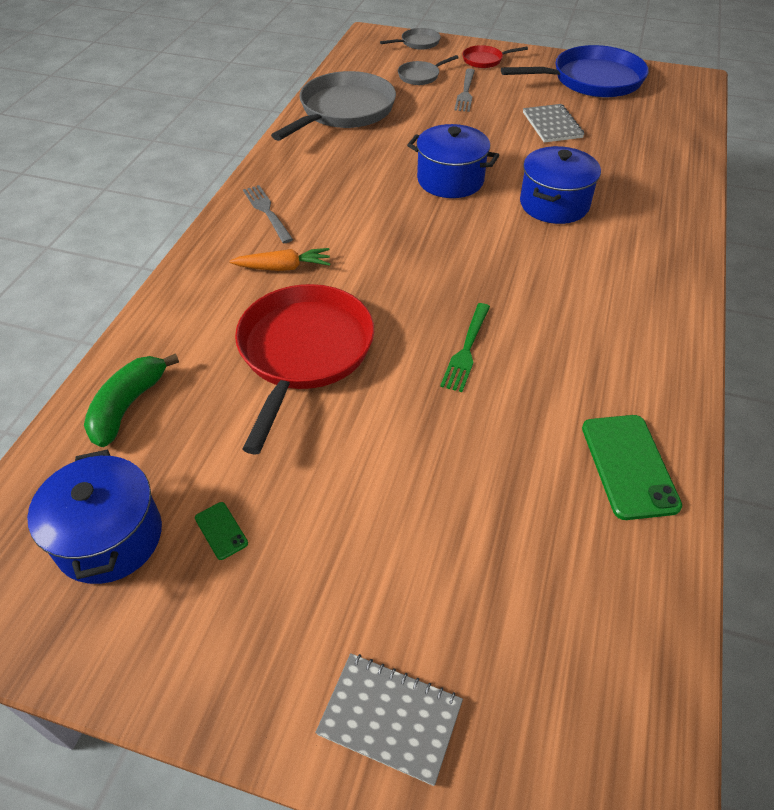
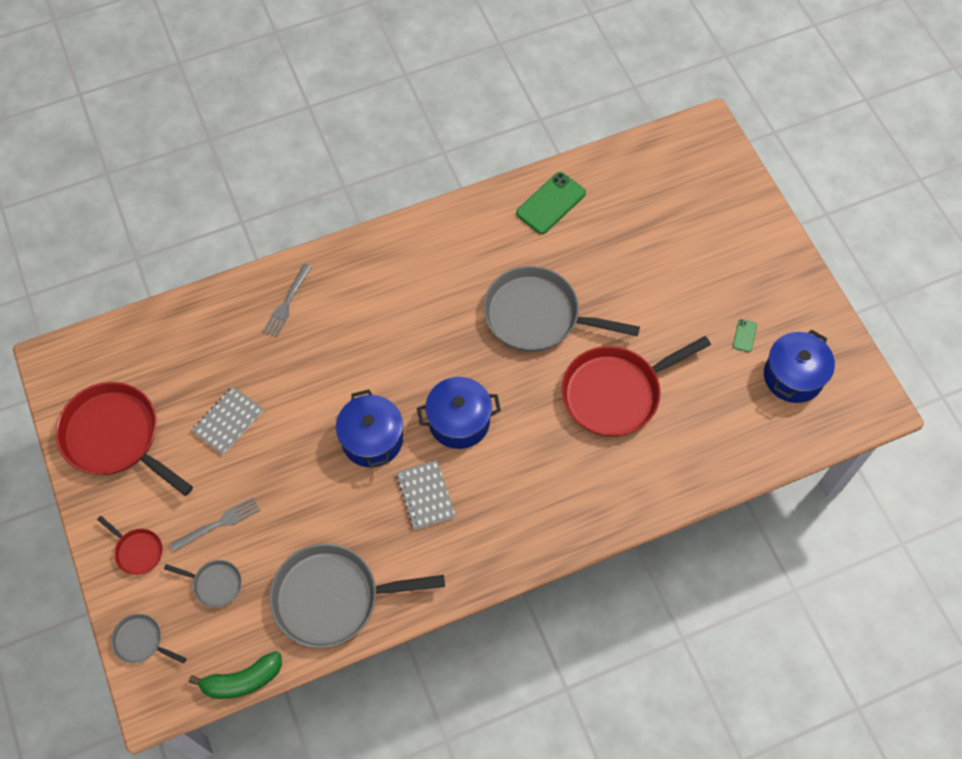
camera: 130 degrees left, 15 degrees up
(128, 406) = (732, 444): green banana -> green banana (242, 680)
(267, 212) = (517, 529): grey fork -> grey fork (287, 303)
(283, 267) = (561, 466): orange carrot -> none
(390, 718) = (748, 217): grey notebook -> grey notebook (425, 495)
(466, 349) = (537, 316): green fork -> grey pan
(554, 204) = (347, 355): blue pot -> blue pot (459, 421)
(592, 80) = (115, 437): blue pan -> red pan

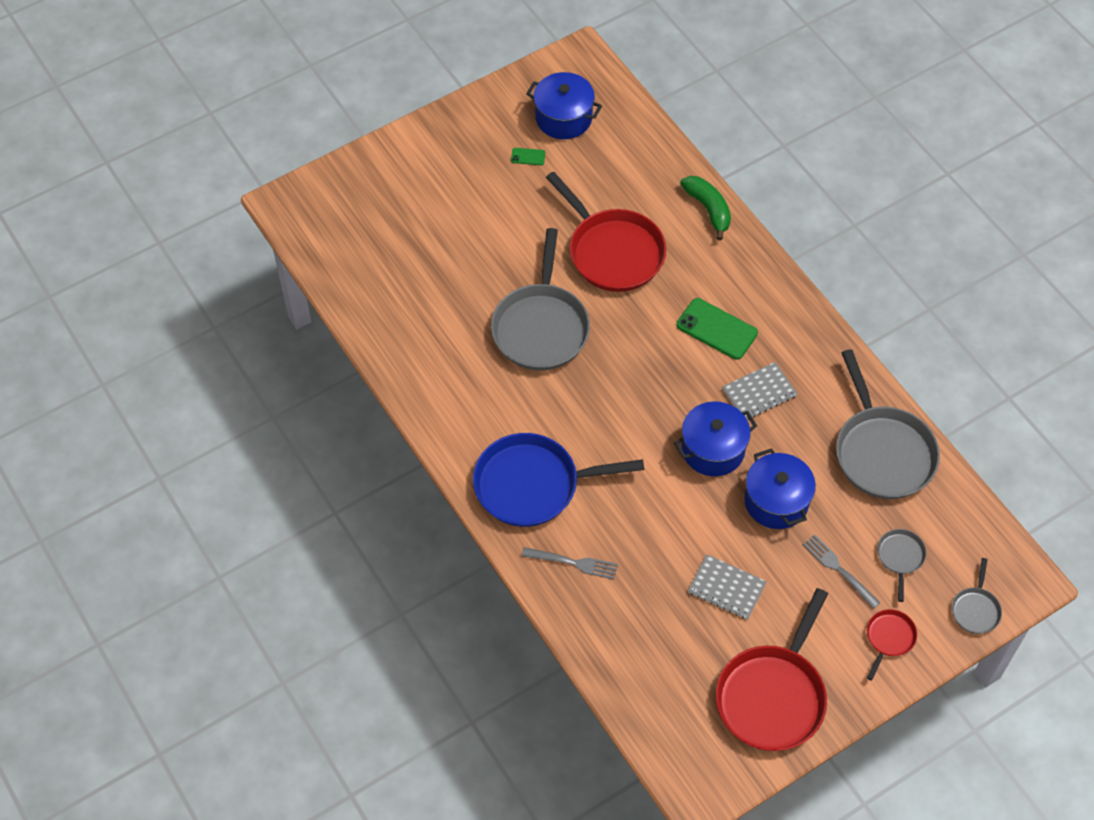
camera: 100 degrees left, 5 degrees down
(242, 680) = (982, 511): green banana -> green banana (708, 209)
(371, 283) = (532, 485): none -> blue pan
(459, 421) = (674, 377): blue pot -> blue pot (776, 501)
(551, 203) = (402, 332): green phone -> green phone (717, 329)

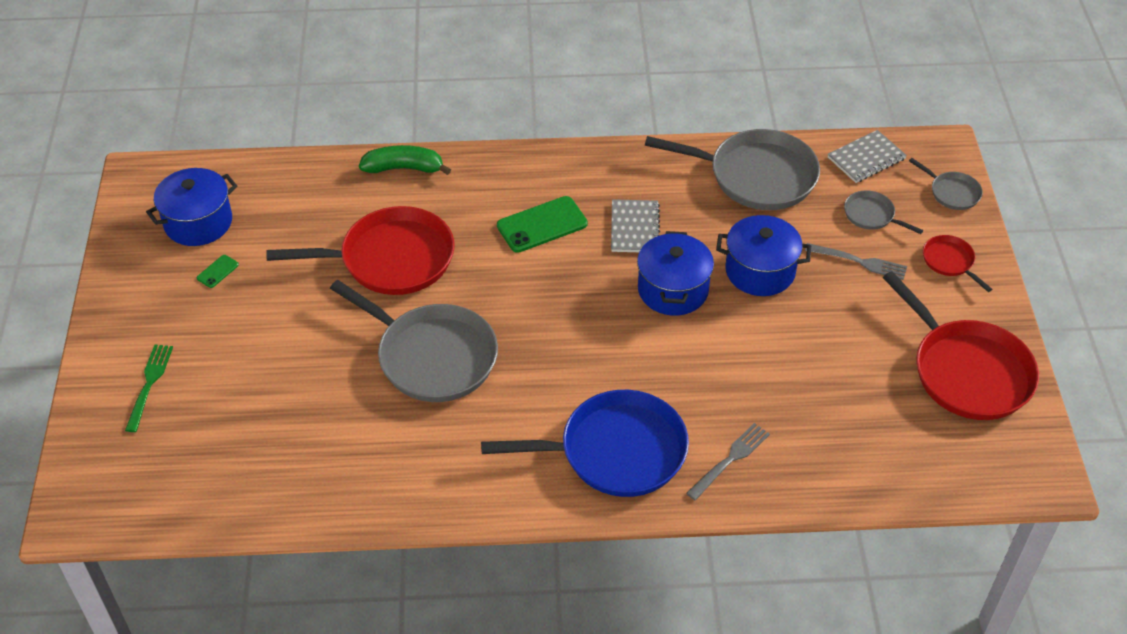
camera: 60 degrees left, 10 degrees down
(408, 179) = (149, 384): none -> green fork
(532, 485) = (615, 451): blue pan -> blue pan turned 120 degrees counterclockwise
(726, 588) = (831, 351): grey notebook -> grey notebook (866, 158)
(839, 569) = (859, 262): grey fork -> grey fork turned 150 degrees counterclockwise

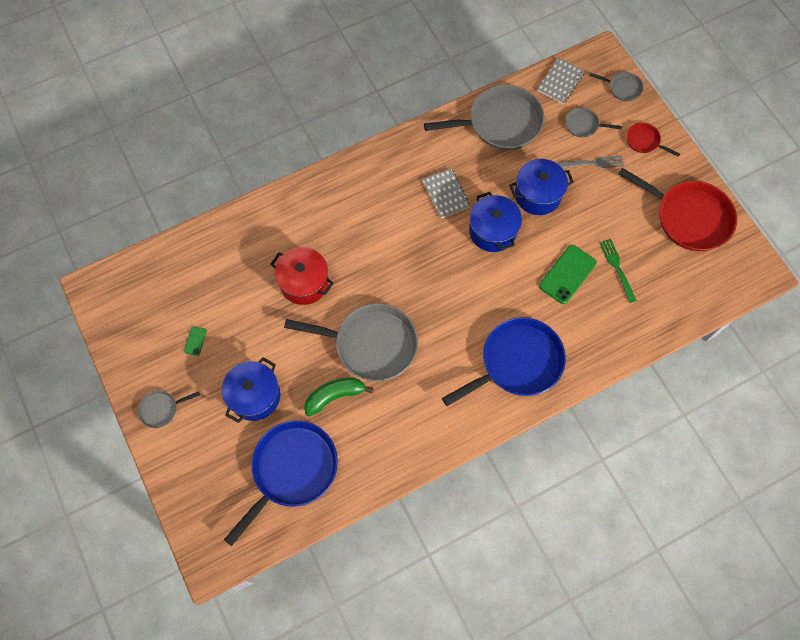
camera: 25 degrees left, 20 degrees up
(128, 327) = (161, 409): none -> grey pan
(149, 384) = (202, 445): green fork -> green fork (617, 268)
(198, 222) = (159, 308): blue pot -> blue pot (255, 396)
(239, 456) = (291, 470): none -> blue pan
(391, 259) = (304, 283): red pan -> red pot
(404, 168) = (273, 208): green banana -> green banana (335, 396)
(542, 225) = (386, 215): green phone -> green phone (567, 274)
(730, 460) = (585, 338): grey fork -> none

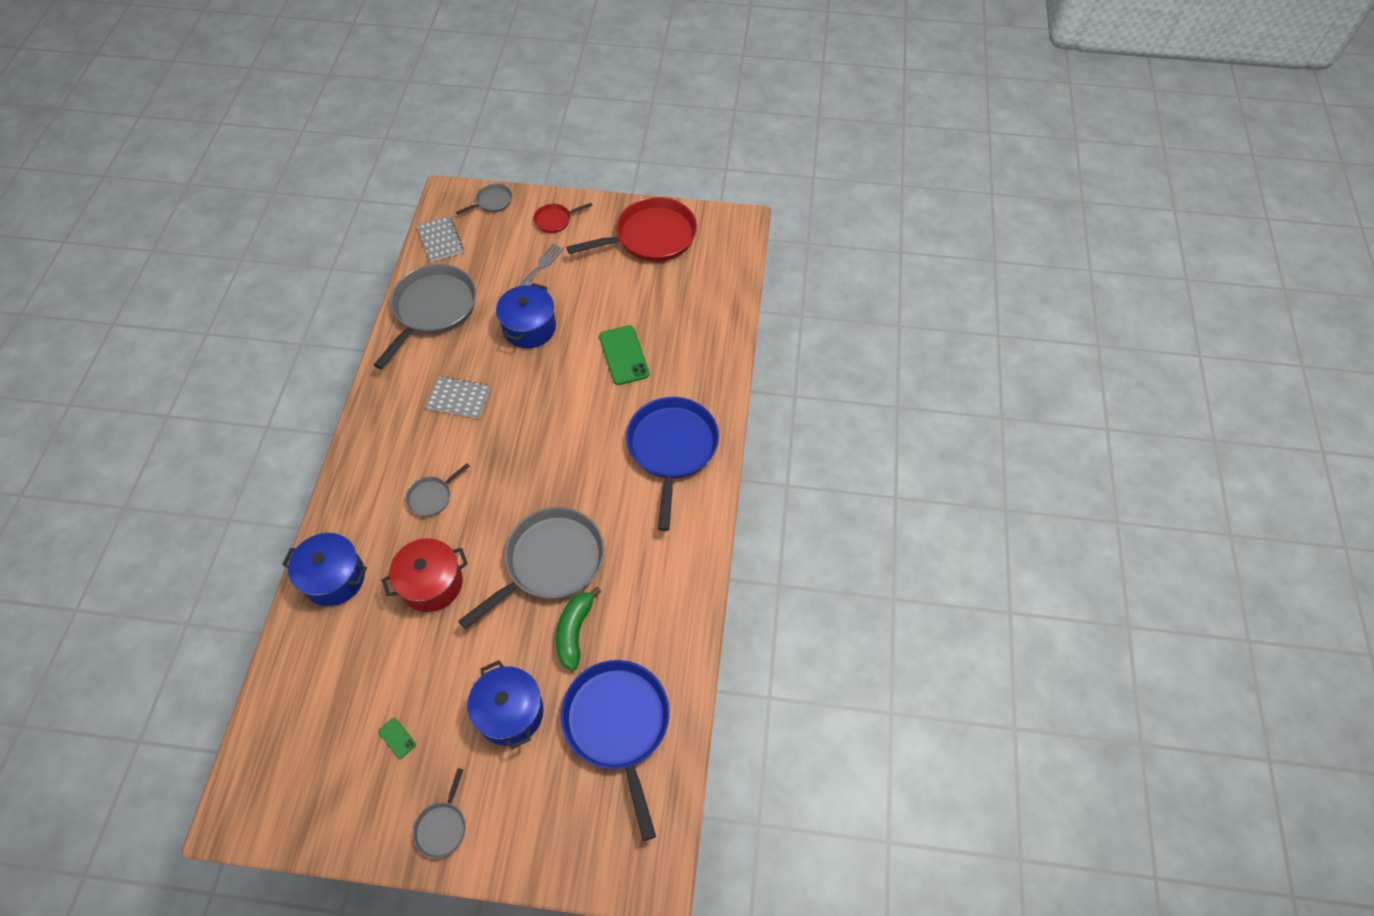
camera: 55 degrees left, 10 degrees down
(492, 231) = (530, 385): blue pot -> blue pot (334, 578)
(583, 125) = (498, 251): grey pan -> grey pan (432, 497)
(617, 268) = (650, 315): green fork -> none

